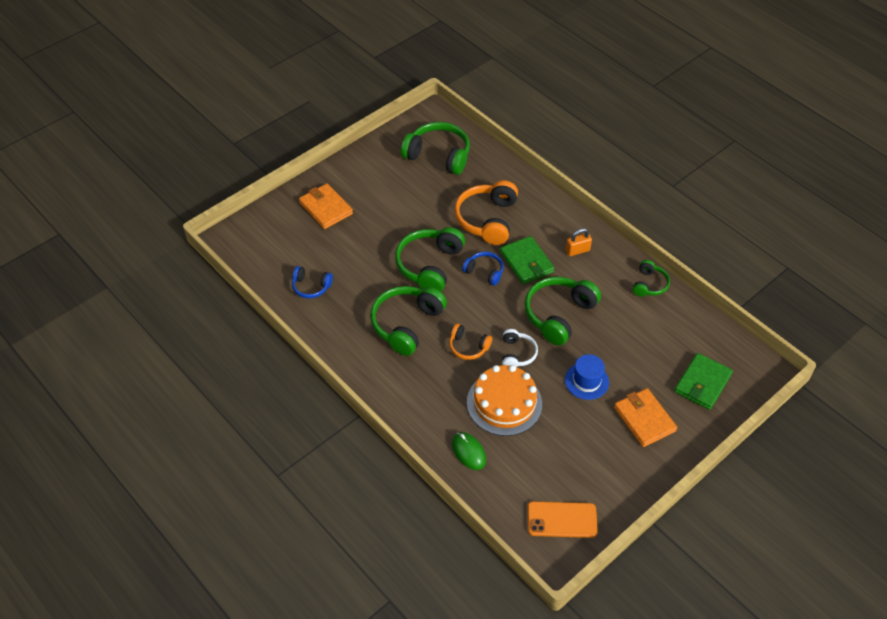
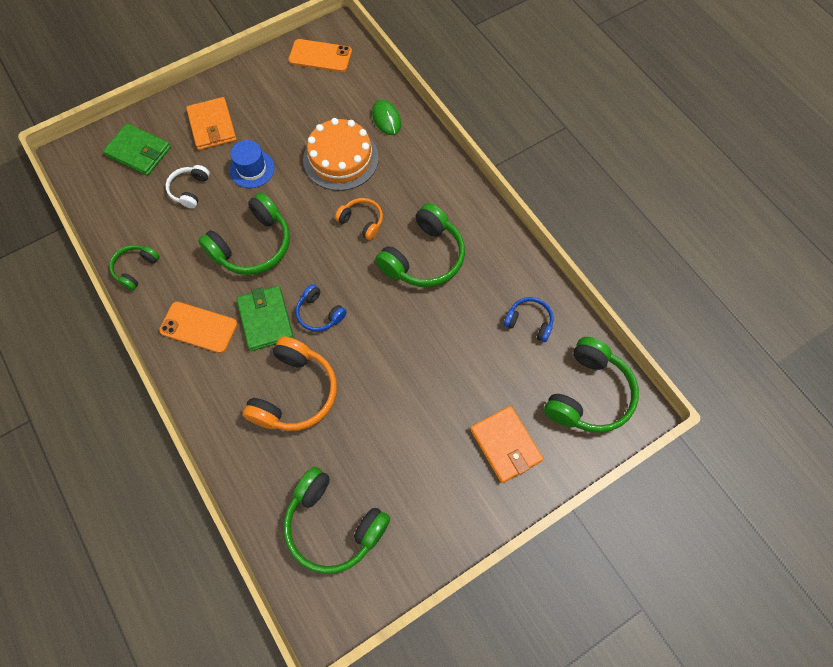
camera: 170 degrees left, 15 degrees up
(429, 265) = (383, 332): green headphones -> green headphones (588, 394)
(517, 354) = (312, 207): white headphones -> white headphones (189, 190)
(577, 250) = (198, 327): orange padlock -> orange phone
(702, 383) = (139, 152): green wallet -> green wallet turned 75 degrees clockwise

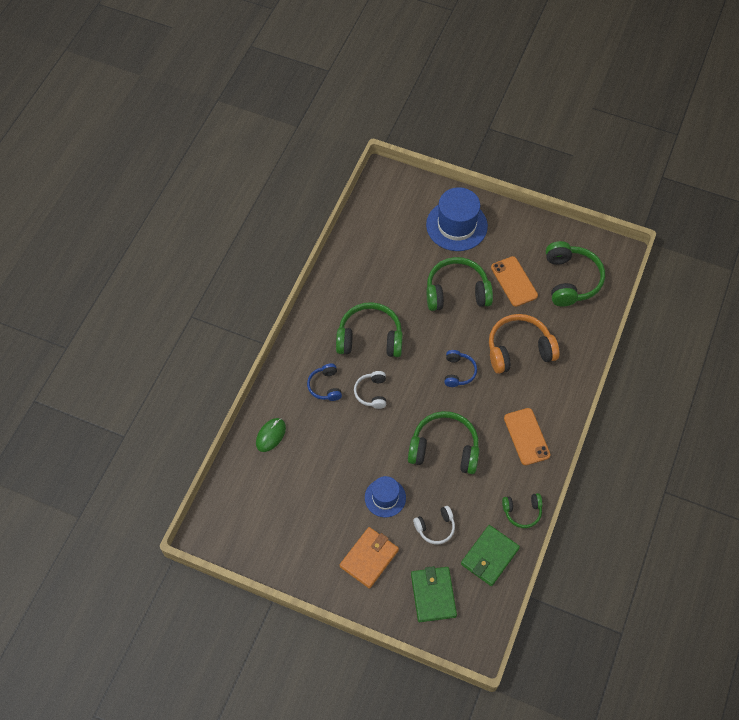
camera: 125 degrees left, 5 degrees down
(265, 319) = (488, 400): green wallet -> green wallet (489, 556)
(320, 56) = (241, 528): orange phone -> orange phone (514, 281)
(341, 158) = (330, 442): orange cake -> none
(362, 221) = (372, 393): orange headphones -> white headphones
(505, 445) = (456, 225): orange wallet -> blue hat
(529, 322) = (369, 254): blue headphones -> blue headphones (325, 386)
(588, 394) = (392, 202): green headphones -> green headphones (457, 292)

